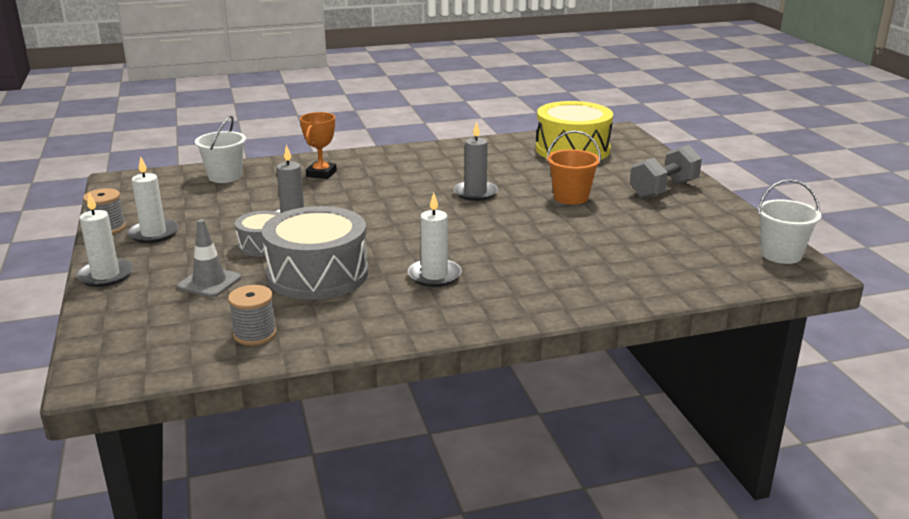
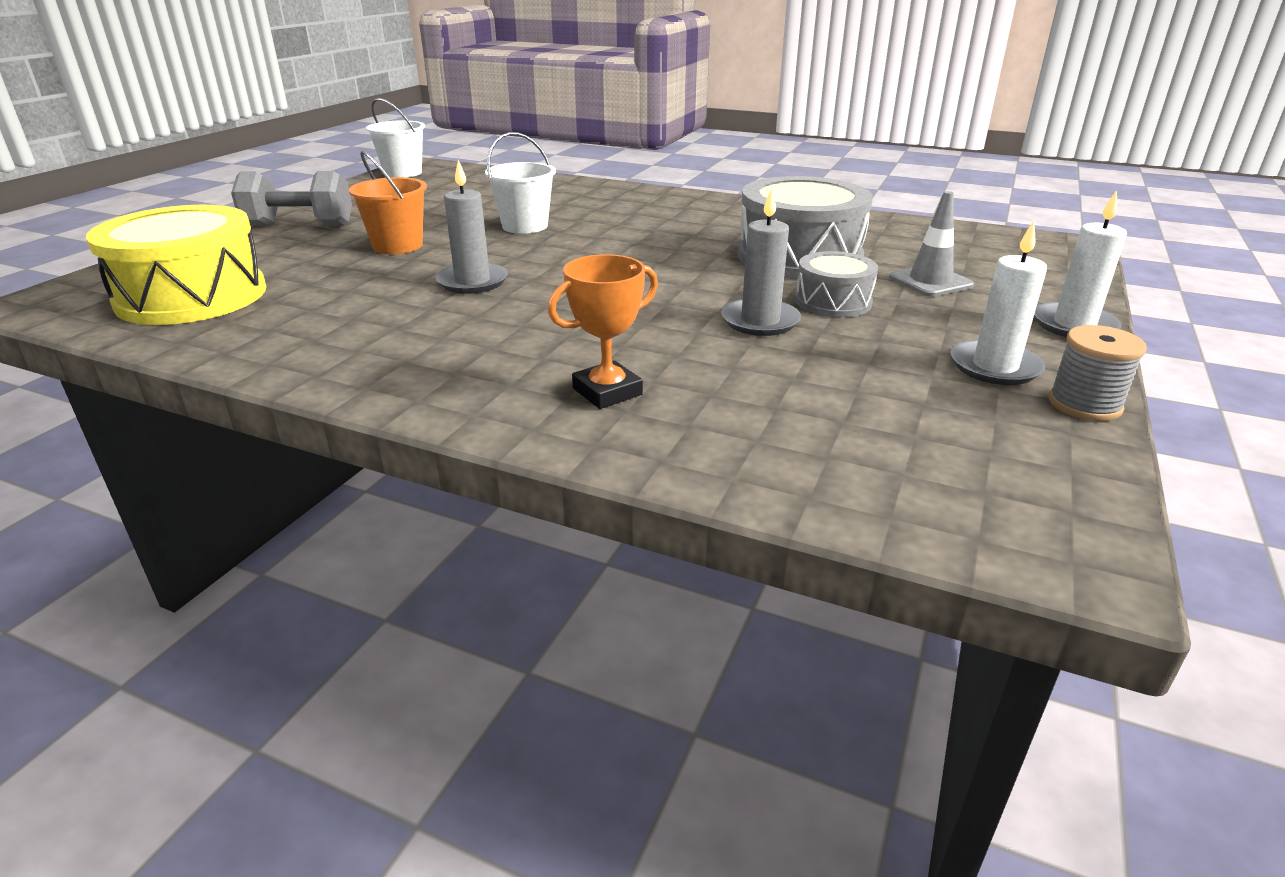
camera: 140 degrees left, 5 degrees up
(225, 176) = (797, 459): white bucket -> white bucket (525, 226)
(255, 334) = (905, 234): grey spool -> none
(434, 275) = (687, 228): white candle -> none

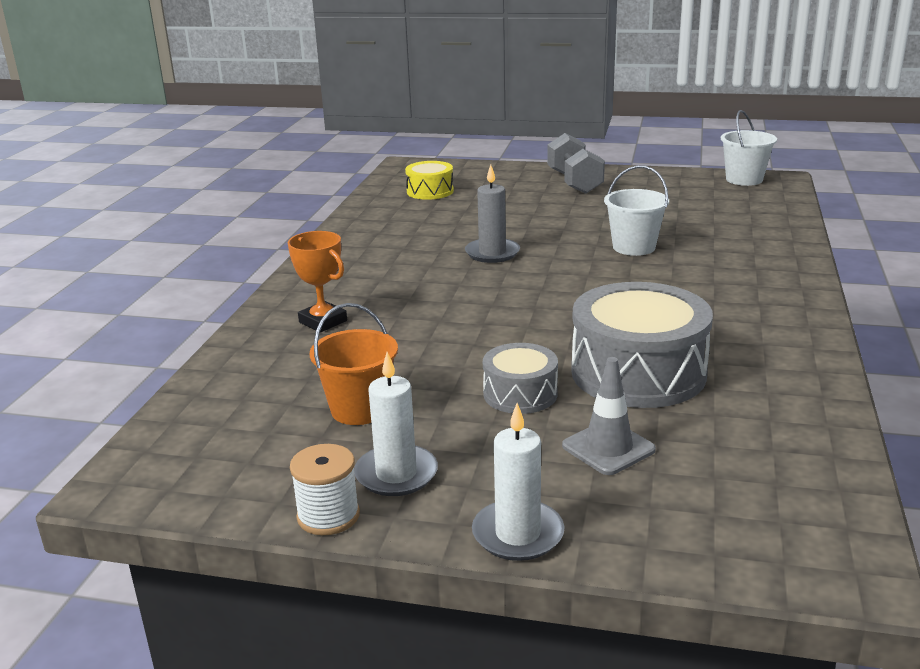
camera: 80 degrees right, 5 degrees down
(192, 296) = (430, 191): yellow drum -> yellow drum, size x0.54
(397, 246) = (552, 217): orange bucket -> orange bucket (359, 409)
(760, 321) = (460, 363): grey candle -> none
(1084, 404) = (328, 516): grey spool -> white spool

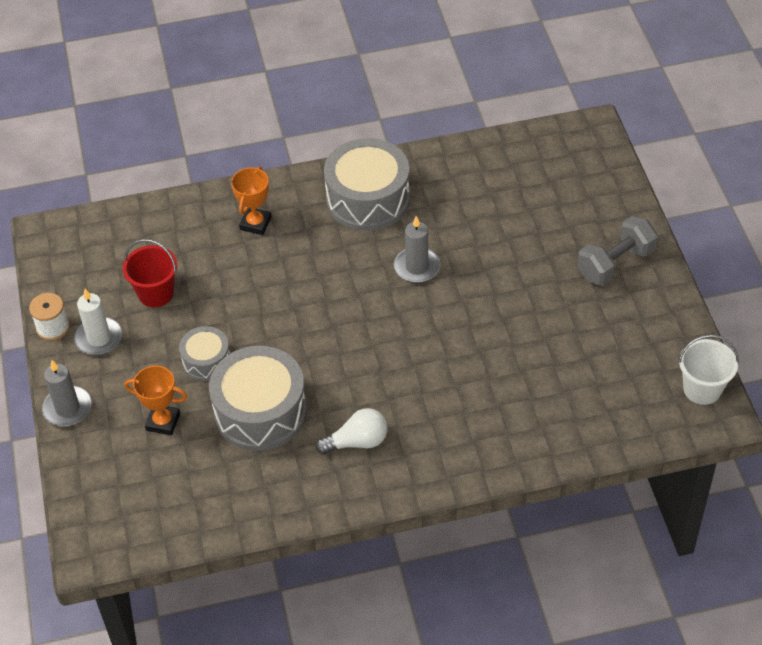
camera: 65 degrees right, 25 degrees up
(359, 409) = (156, 293): orange bucket -> red bucket
(367, 258) = (368, 199): none -> grey drum
(430, 191) = (532, 174): yellow drum -> none
(518, 534) = (67, 408): white candle -> grey candle
(608, 448) = (163, 422): grey traffic cone -> orange trophy
(634, 247) = (476, 351): white bucket -> none
(724, 324) = (357, 442): none -> white light bulb

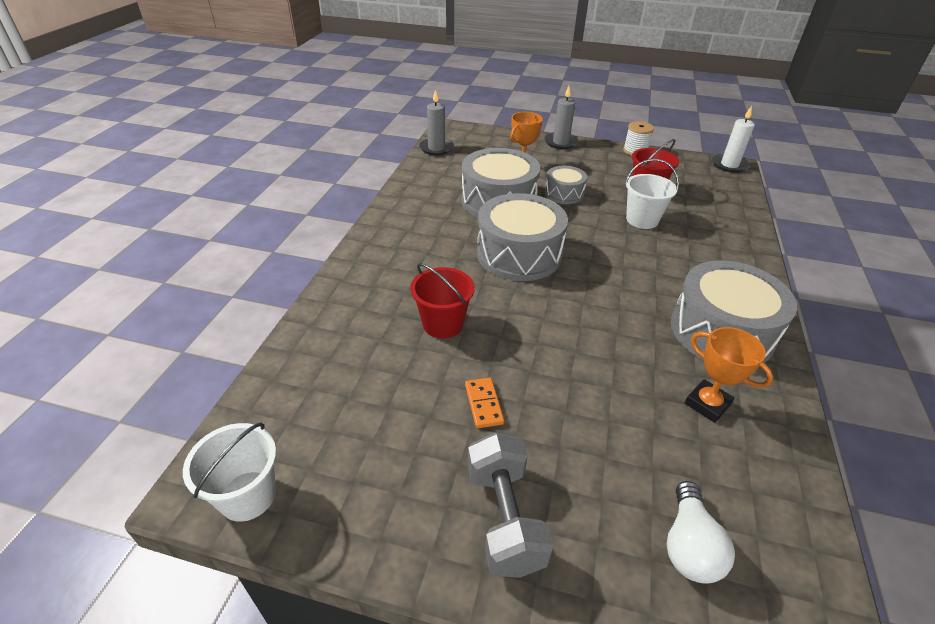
camera: 115 degrees right, 10 degrees down
(99, 338) = (614, 163): white candle -> white candle (729, 165)
(223, 282) = (642, 220): none -> white bucket
(255, 223) = (708, 253): orange trophy -> orange trophy (707, 404)
(349, 356) = (519, 254): none -> grey drum
(357, 442) = (432, 231): white light bulb -> white light bulb (689, 545)
(417, 267) = (601, 329): grey candle -> grey candle (436, 148)
(484, 367) = (443, 324): none -> red bucket
(543, 307) = (484, 404): none -> orange domino

